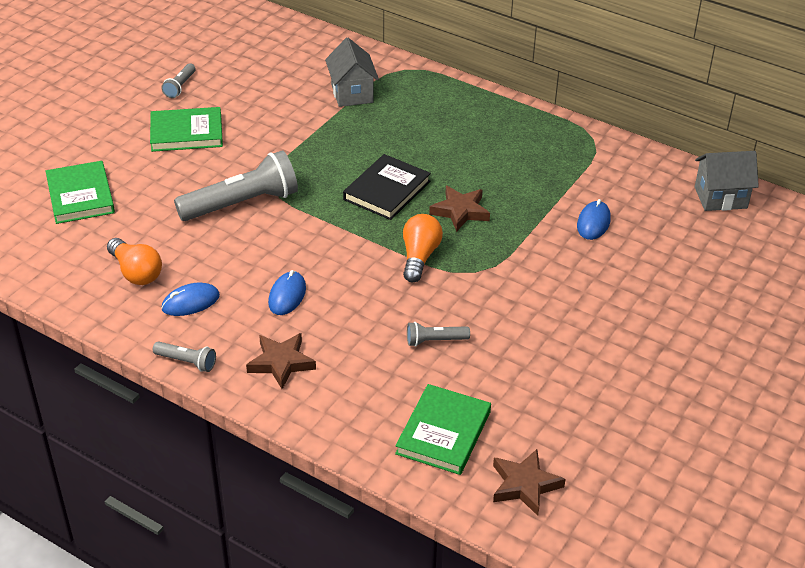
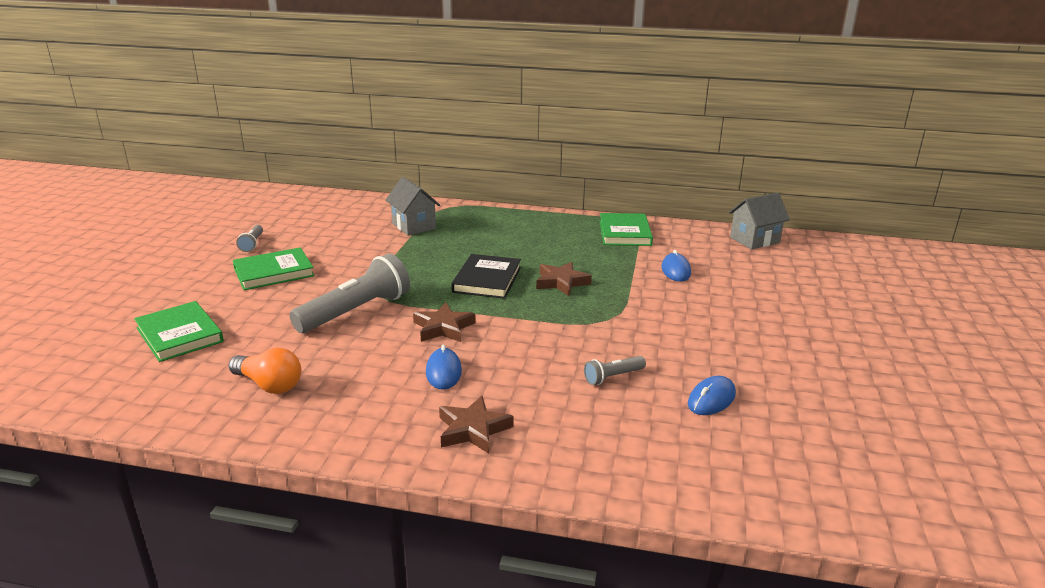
camera: 20 degrees left, 15 degrees down
(186, 362) = (367, 453): grey flashlight -> none
(190, 302) = (343, 398): blue mouse -> blue mouse (711, 399)
(419, 257) = (550, 318): orange light bulb -> none
(443, 432) = (682, 451): green book -> green book (624, 233)
(525, 485) = (800, 478): brown star -> brown star (443, 328)

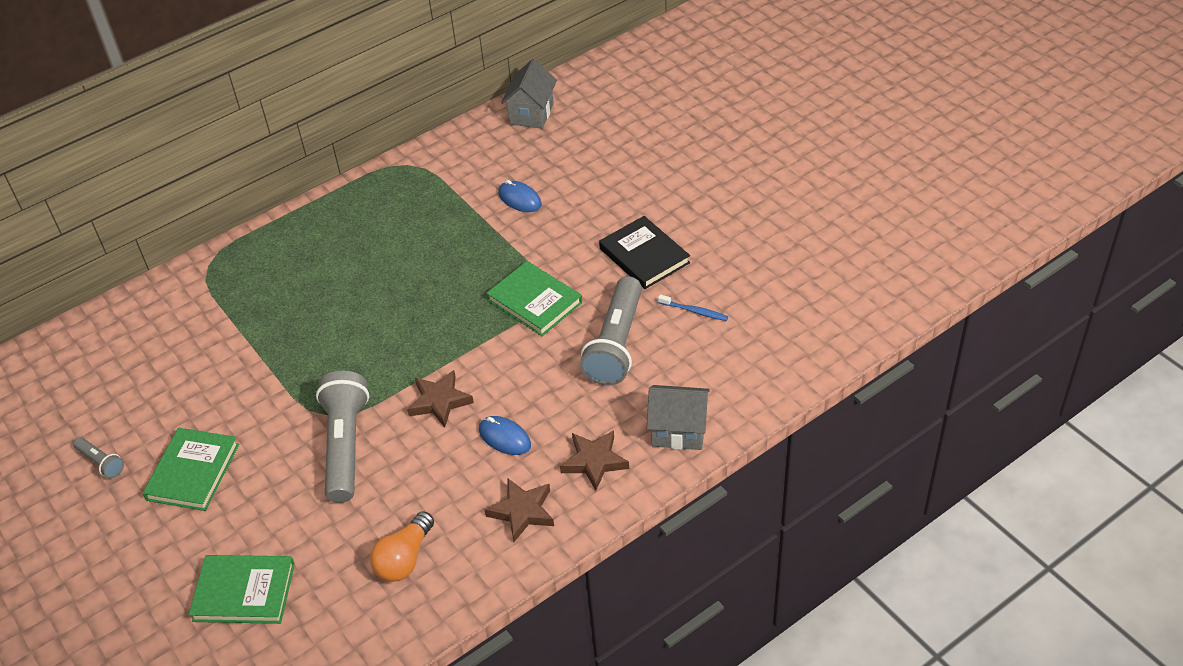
camera: 45 degrees left, 20 degrees up
(269, 385) = (404, 558): orange light bulb -> orange light bulb turned 135 degrees clockwise
(414, 226) = (220, 316): grey house -> grey house (678, 431)
(487, 280) = (393, 326): black book -> black book (644, 256)
(561, 282) = (454, 281): brown star -> brown star (522, 512)
(613, 377) = (616, 344): grey flashlight -> grey flashlight, size x2.15
(624, 233) = (420, 181): green book -> green book (534, 301)
(711, 399) = (694, 311): blue mouse -> blue toothbrush

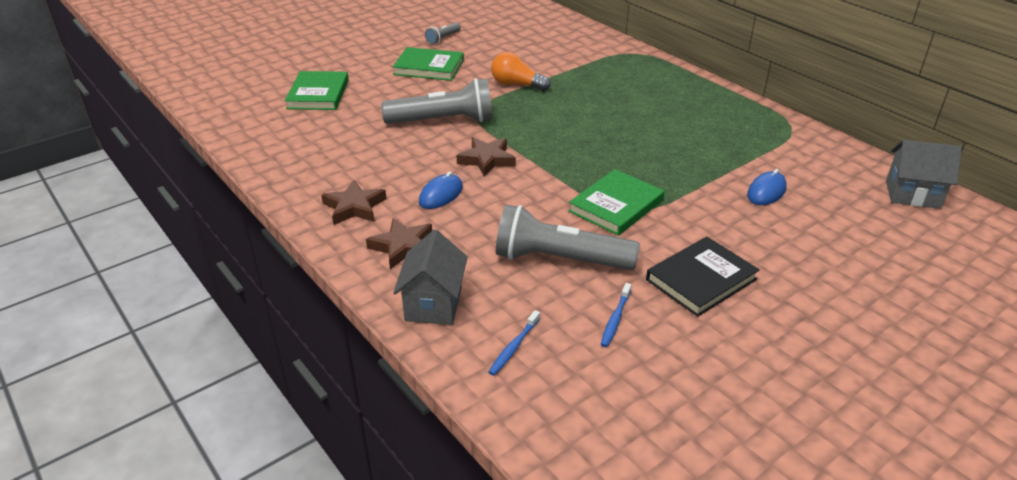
camera: 85 degrees right, 10 degrees down
(404, 558) = (324, 153): orange light bulb -> orange light bulb (517, 84)
(729, 374) = (514, 347): none -> blue toothbrush

